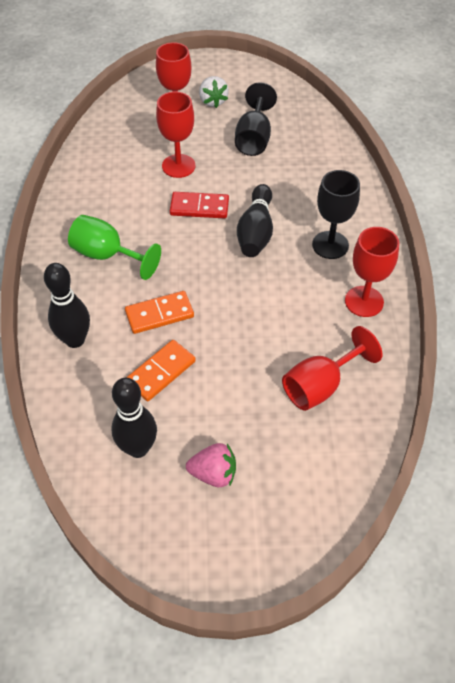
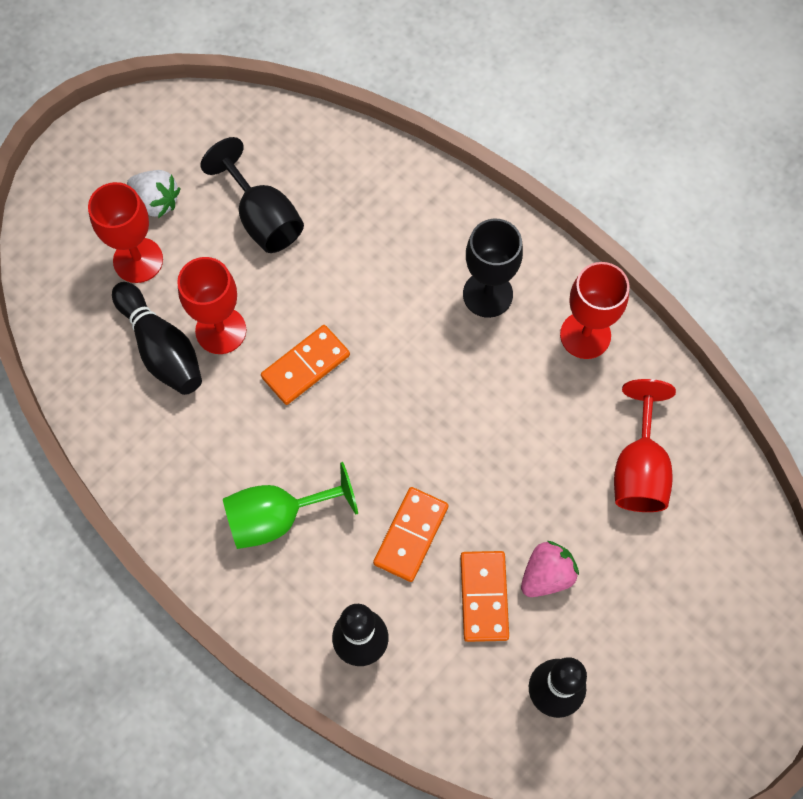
camera: 45 degrees left, 15 degrees up
(199, 207) = (306, 366): red domino -> orange domino
(213, 474) = (642, 650): pink strawberry -> pink strawberry (546, 575)
(256, 232) = (398, 345): black bowling pin -> black bowling pin (161, 348)

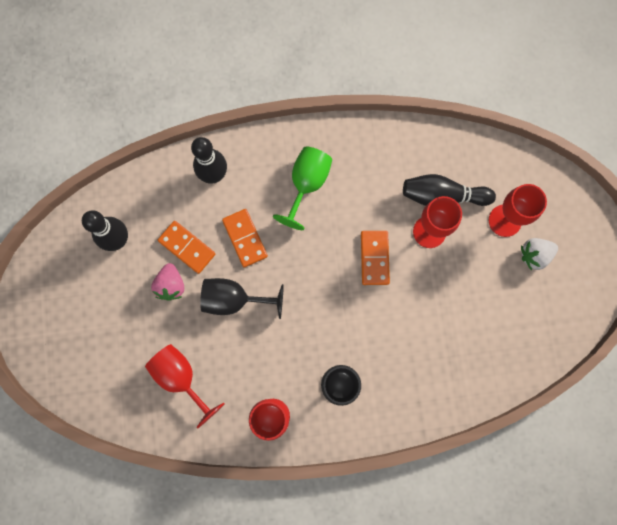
camera: 130 degrees right, 10 degrees up
(263, 218) = (480, 303): black goblet -> black goblet (234, 299)

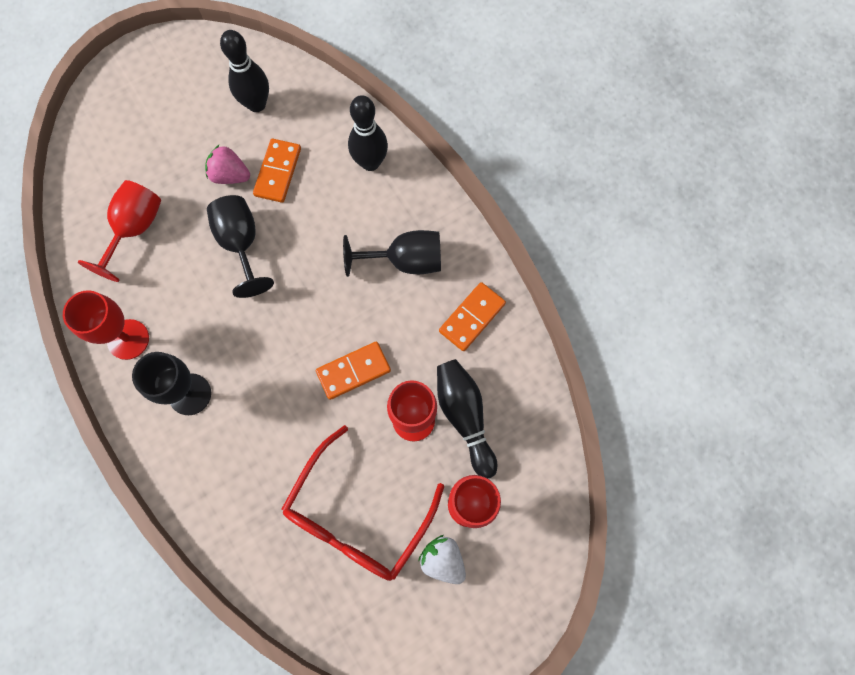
camera: 65 degrees right, 5 degrees down
(171, 285) = (230, 175): pink strawberry -> pink strawberry turned 45 degrees clockwise
(245, 238) = (314, 224): orange domino -> orange domino (472, 317)
(307, 184) = (405, 260): green goblet -> black goblet
(480, 300) = (357, 516): none -> red glasses

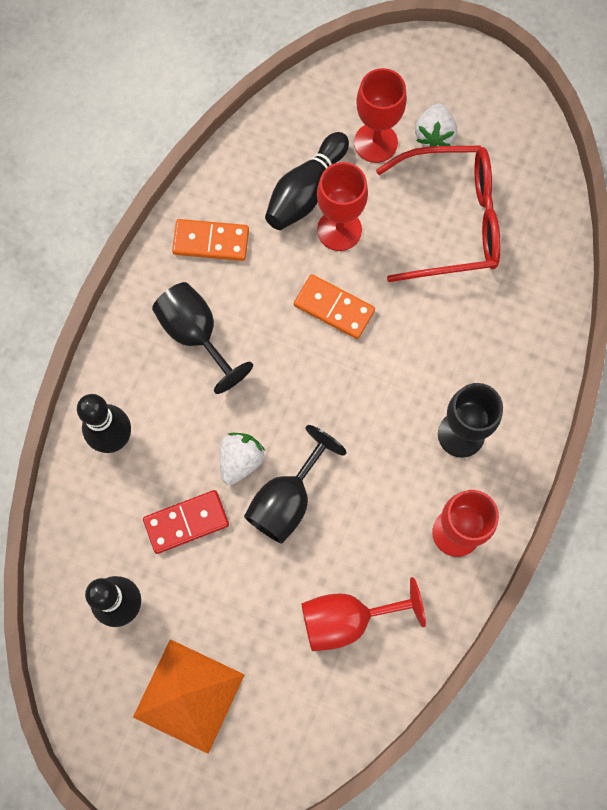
camera: 125 degrees left, 0 degrees up
(171, 108) = (188, 696): none -> orange pyramid
(230, 175) = (222, 568): pink strawberry -> none
(278, 172) = (186, 522): orange domino -> red domino
(291, 231) = (240, 461): none -> white strawberry

